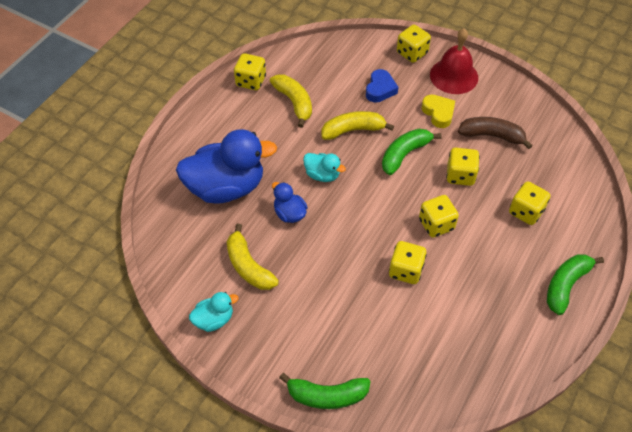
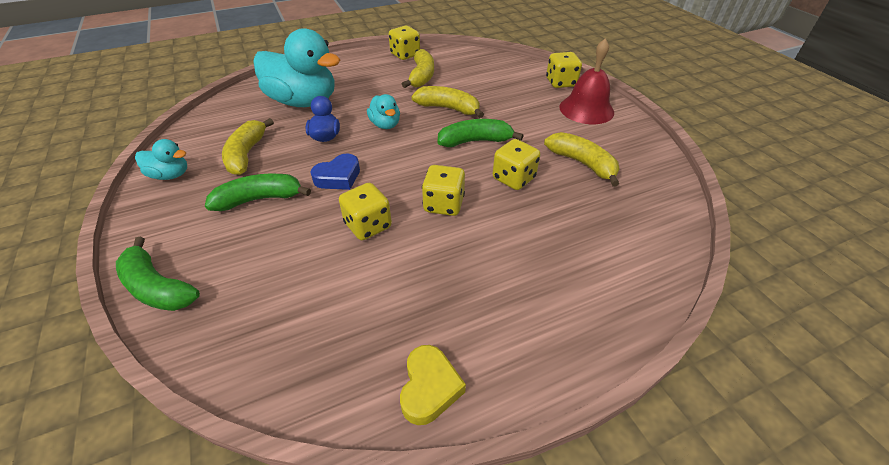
camera: 35 degrees right, 10 degrees down
(226, 187) = (303, 102): blue duck -> turquoise duck
(380, 89) = (504, 93): blue heart -> blue heart (338, 177)
(438, 113) = (542, 127): yellow heart -> yellow heart (429, 388)
(492, 136) = (582, 163): brown banana -> yellow banana
(526, 212) = (557, 241): yellow dice -> none
(565, 285) = (536, 342): green banana -> green banana (259, 199)

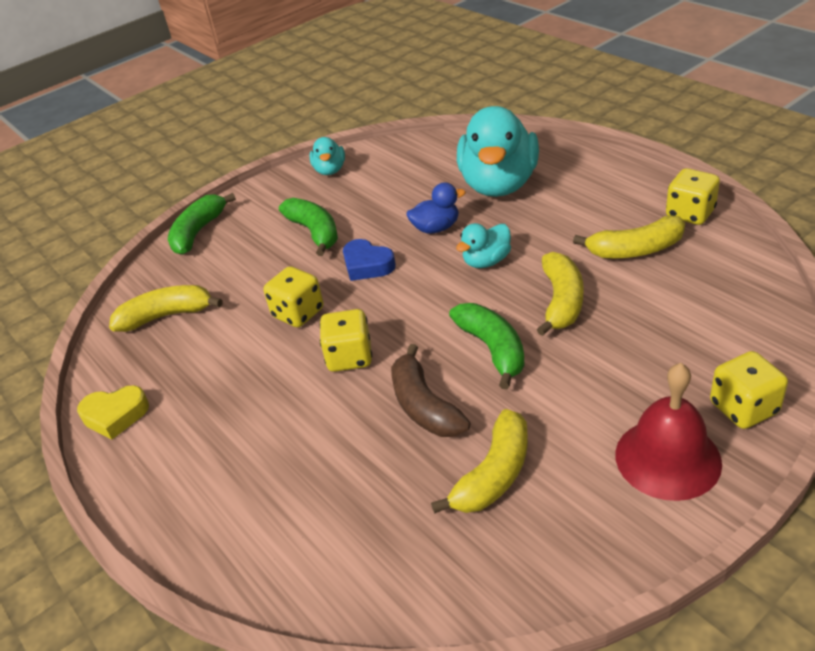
camera: 80 degrees right, 5 degrees down
(246, 154) = (379, 194): yellow banana -> yellow banana (166, 316)
(513, 178) = (424, 406): yellow dice -> brown banana

